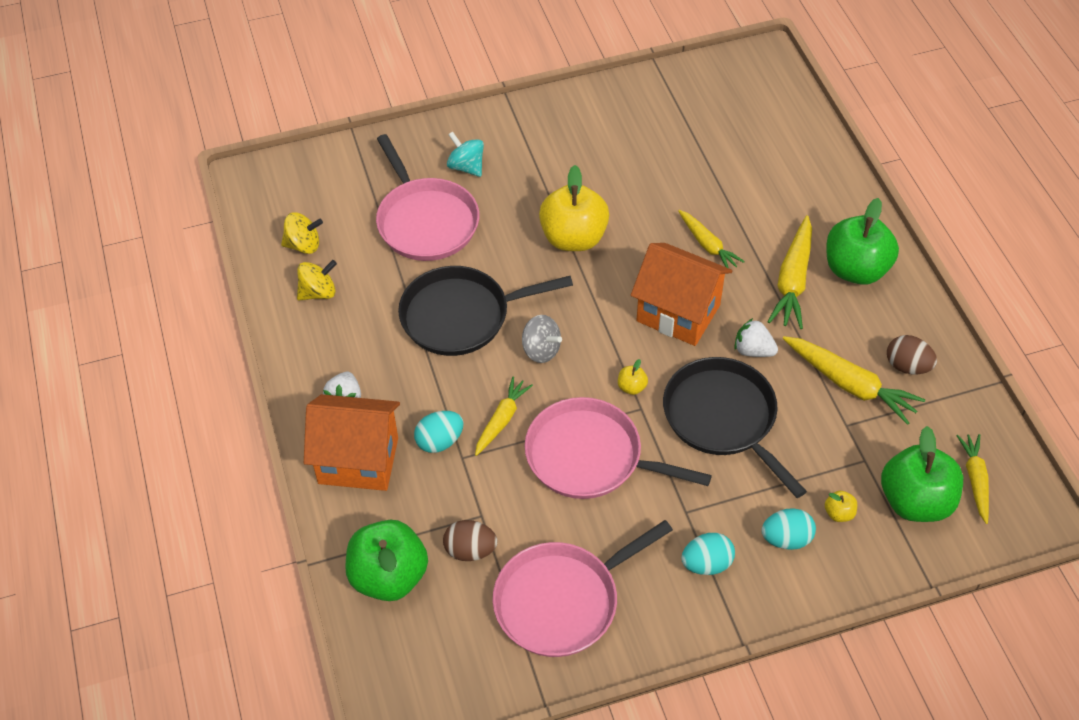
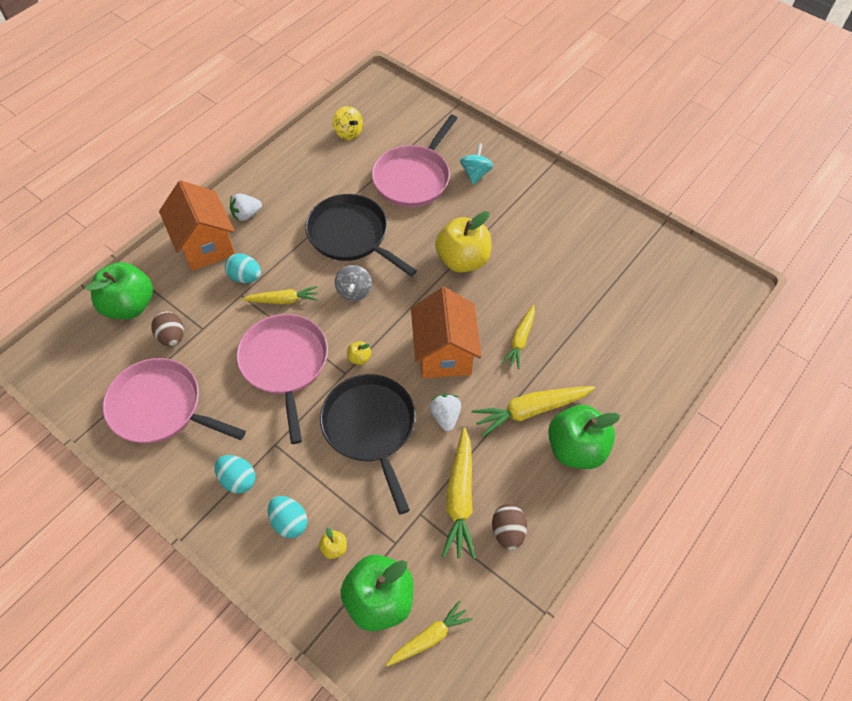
camera: 55 degrees right, 5 degrees up
(318, 292) = (318, 159): yellow spinning top -> none
(723, 418) = (370, 427): black pan -> black pan turned 45 degrees counterclockwise

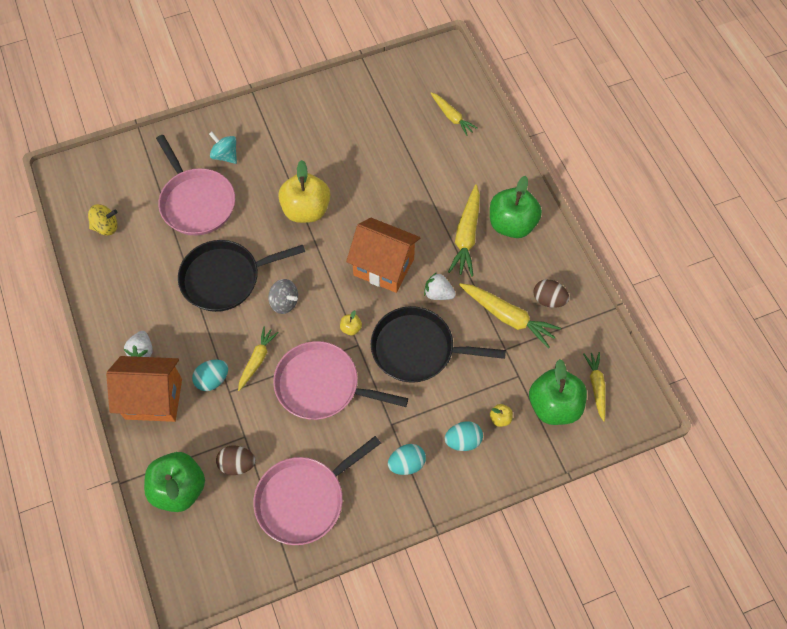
camera: 60 degrees left, 5 degrees up
(520, 340) = (404, 210): yellow carrot -> yellow carrot (452, 117)

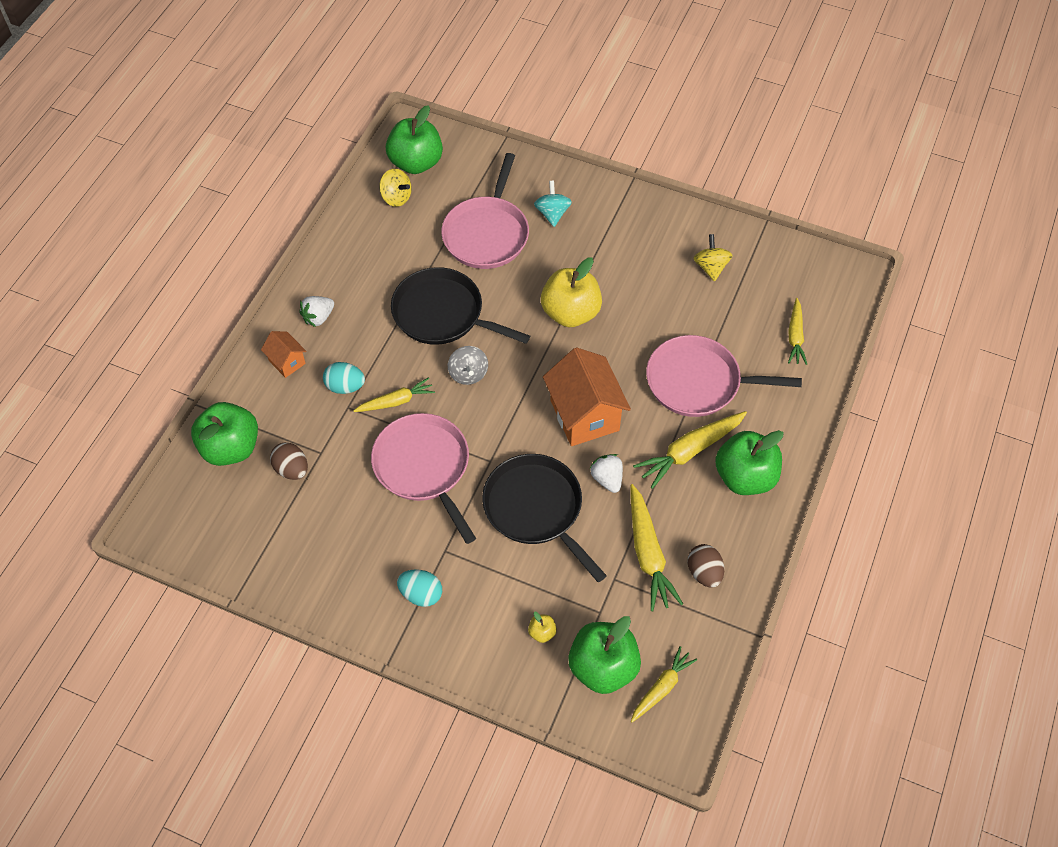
camera: 45 degrees right, 5 degrees down
(94, 192) = (416, 163): none -> green apple
(153, 399) = (287, 362): orange house -> orange house, size x0.50
(304, 499) = (310, 544): pink pan -> pink pan (698, 382)
(351, 328) = (499, 442): yellow apple -> none
(360, 113) = (710, 267): none -> yellow spinning top
(463, 441) = (489, 620): turquoise egg -> none

